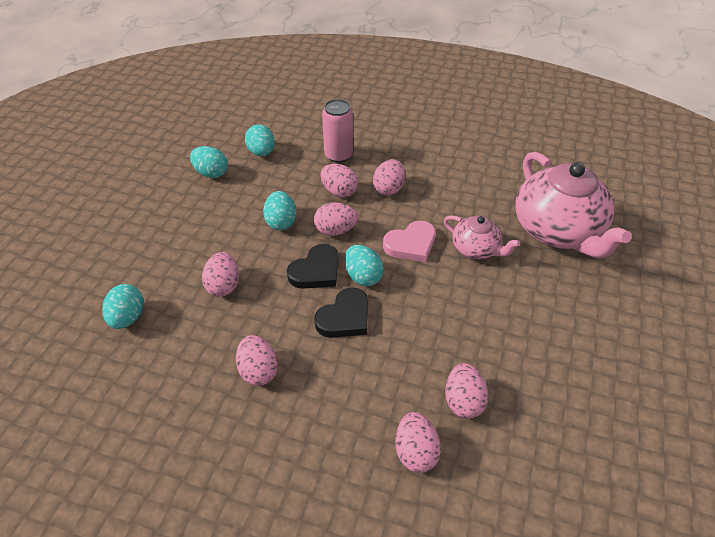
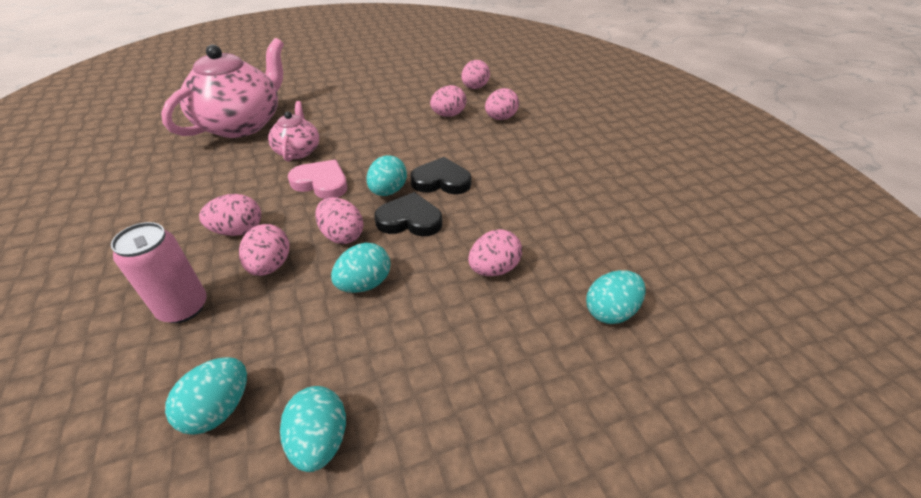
camera: 130 degrees left, 5 degrees down
(258, 371) = (537, 196): pink egg -> pink egg (474, 88)

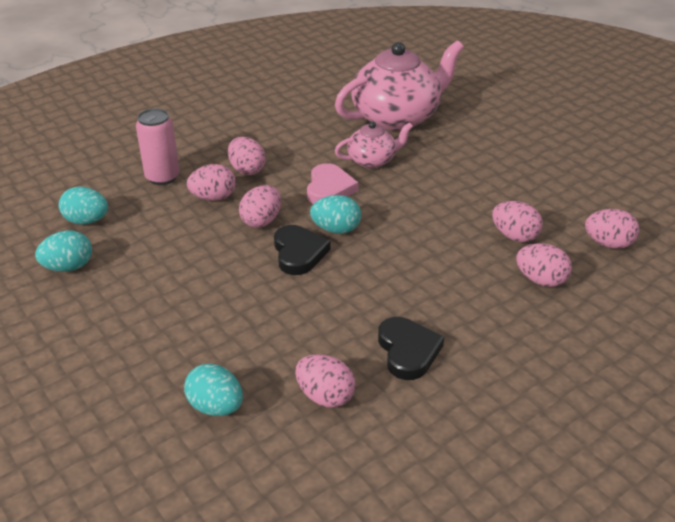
camera: 75 degrees right, 5 degrees down
(242, 124) = (397, 117): pink teapot -> pink teapot turned 45 degrees counterclockwise
(364, 284) = (208, 248): turquoise egg -> none
(441, 181) = (372, 259): black heart -> black heart (408, 351)
(493, 269) = (249, 319): pink egg -> pink egg (325, 396)

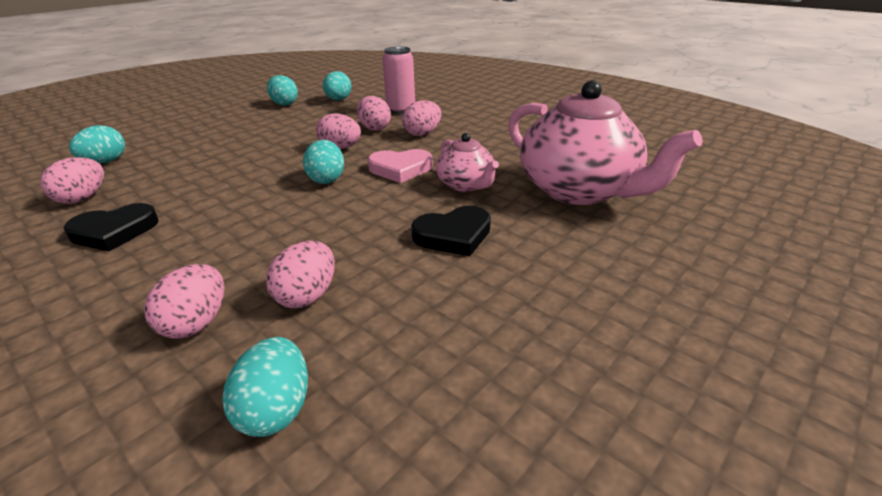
camera: 80 degrees right, 5 degrees down
(299, 253) = (289, 167): black heart -> black heart (453, 235)
(608, 244) = (276, 409): pink egg -> turquoise egg

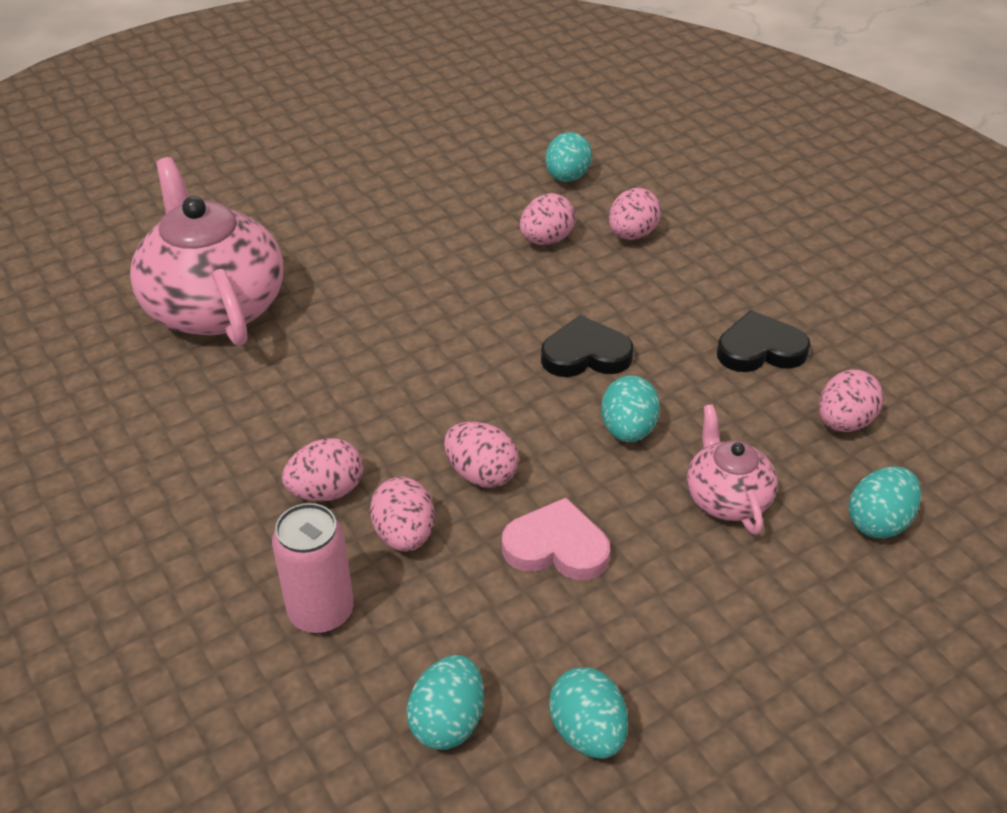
camera: 165 degrees left, 10 degrees up
(326, 179) = (513, 394): turquoise egg -> turquoise egg (628, 430)
(400, 169) = (406, 395): pink heart -> pink heart (556, 547)
(453, 235) = (396, 274): black heart -> black heart (585, 354)
(466, 185) = (337, 343): pink teapot -> pink teapot (726, 498)

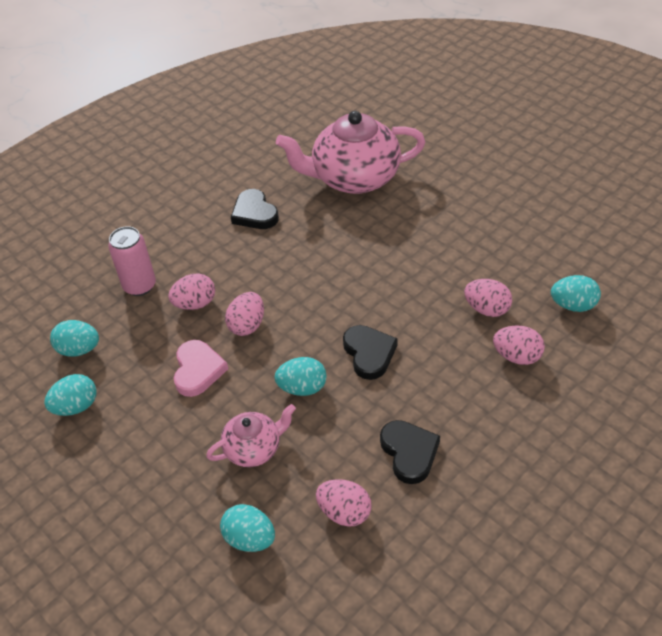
camera: 80 degrees right, 5 degrees up
(214, 306) = (354, 178): pink teapot -> pink teapot turned 150 degrees counterclockwise
(222, 431) = (254, 213): none -> black heart
(326, 491) = (220, 265): pink egg -> none

